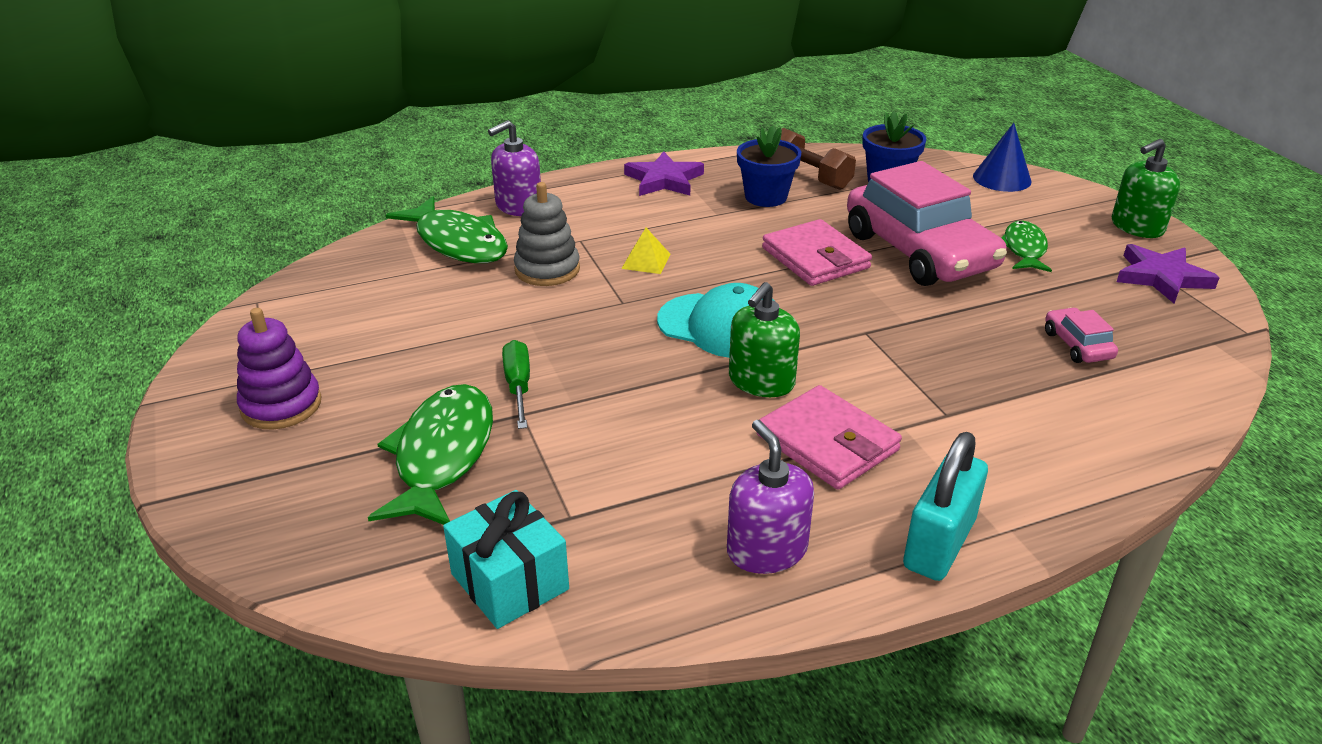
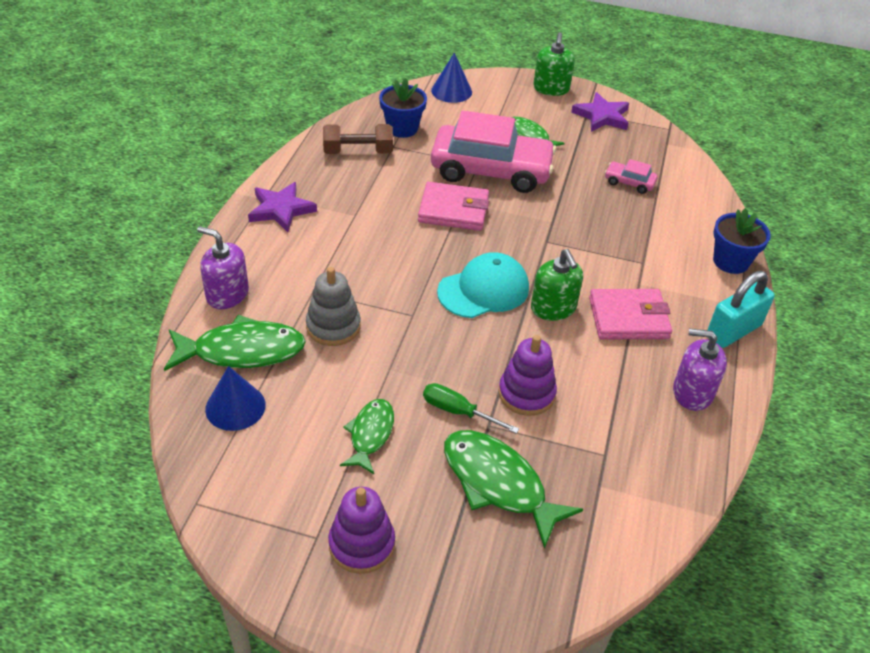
camera: 55 degrees left, 10 degrees up
(387, 269) = (235, 407): none -> blue cone
(428, 349) = (370, 434): none -> green fish
(510, 581) = (640, 509): turquoise gift -> none
(518, 206) = (227, 294): purple soap dispenser -> purple soap dispenser turned 120 degrees clockwise
(599, 419) = (526, 393): none -> purple stacking toy
(646, 261) = (376, 277): yellow pyramid -> none
(766, 197) = (360, 183): blue flower pot -> blue flower pot (730, 261)
(939, 544) = (733, 331): turquoise padlock -> turquoise padlock turned 75 degrees clockwise

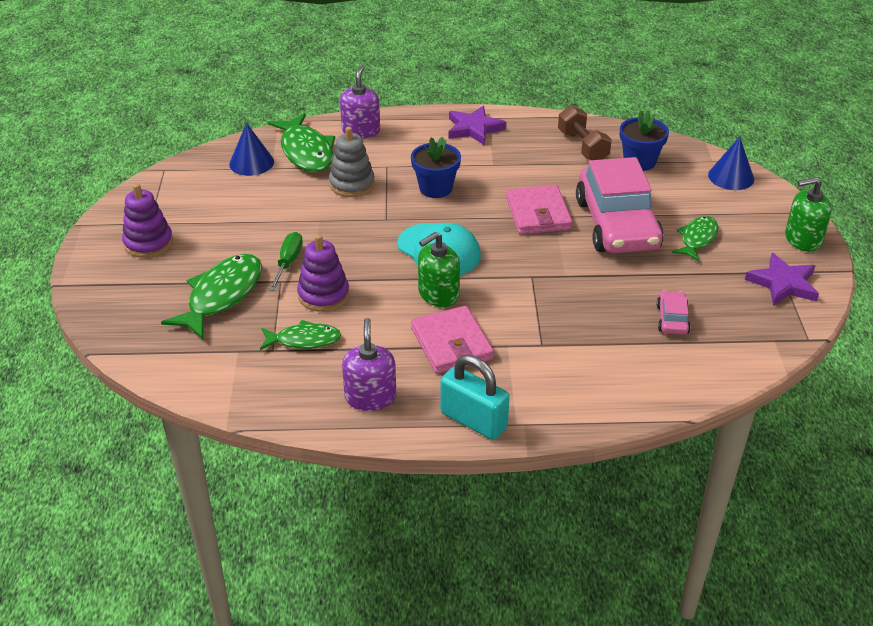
camera: 75 degrees right, 5 degrees down
(370, 434) = (248, 225): green fish -> green fish (304, 340)
(730, 261) = (587, 411): blue flower pot -> blue flower pot (435, 188)

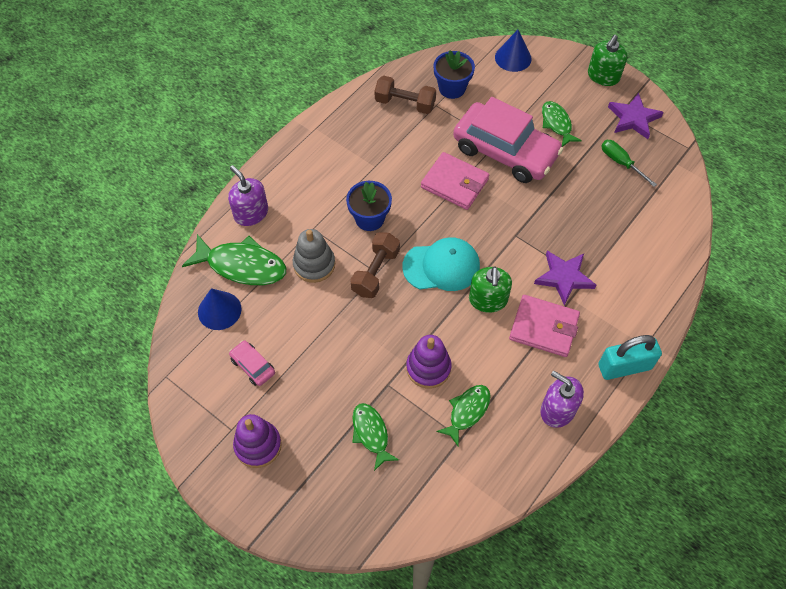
camera: 50 degrees left, 20 degrees up
(221, 296) = (371, 433): green fish -> green fish, size x0.61
(288, 262) = (370, 366): green screwdriver -> green screwdriver (620, 162)
(385, 218) = (375, 272): none -> brown dumbbell
(474, 128) = (321, 145): purple star -> purple star (564, 277)
(672, 319) = (618, 196): pink car -> pink car (253, 366)

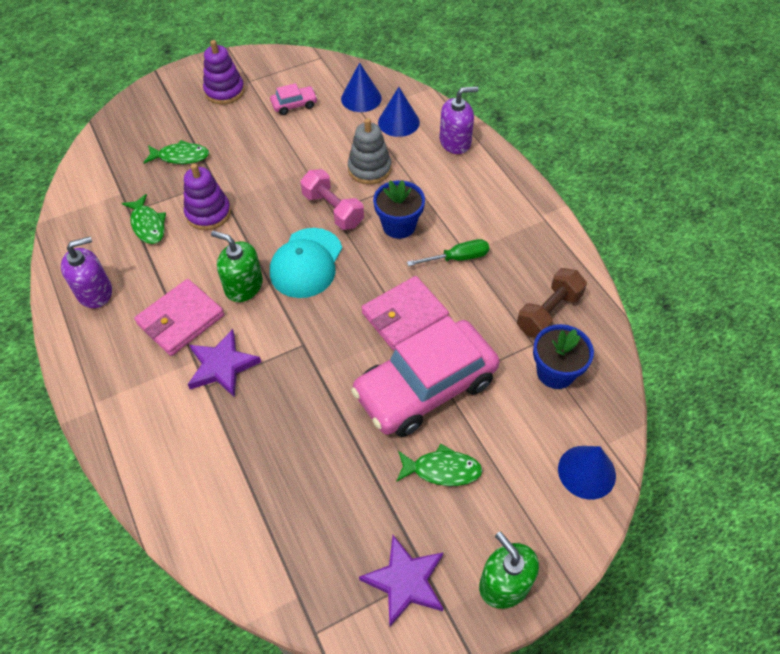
camera: 115 degrees right, 5 degrees down
(242, 265) = (398, 122): green fish -> blue cone
(375, 272) = (333, 210): brown dumbbell -> pink dumbbell
(620, 162) = (339, 518): green screwdriver -> green screwdriver (458, 258)
(624, 367) = (88, 371): turquoise padlock -> none

